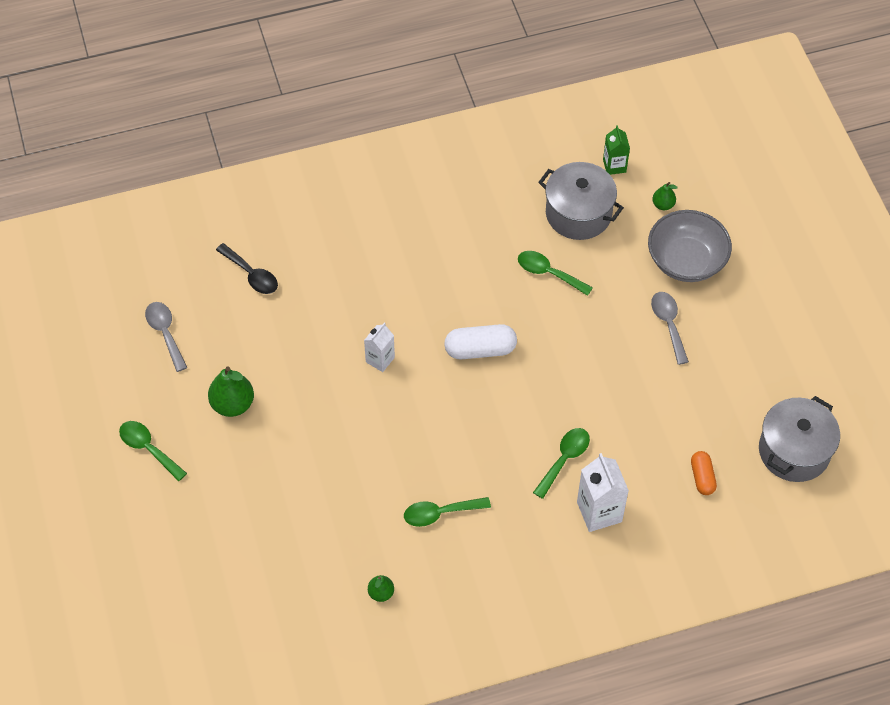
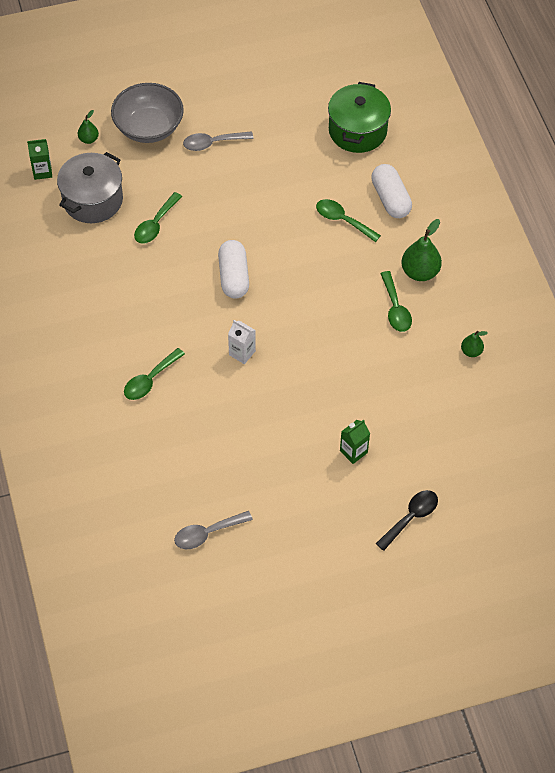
camera: 90 degrees left, 0 degrees up
(148, 448) = (335, 540): green spoon -> green spoon (150, 380)
(233, 404) = (287, 471): green pear -> green pear (420, 272)
(251, 275) = (143, 460): black spoon -> black spoon (411, 517)
(253, 467) = (353, 451): none -> green carton
(599, 512) = (390, 199): white carton -> white capsule
(702, 477) = (357, 131): orange capsule -> green pot
(794, 451) = (333, 72): grey pot -> none

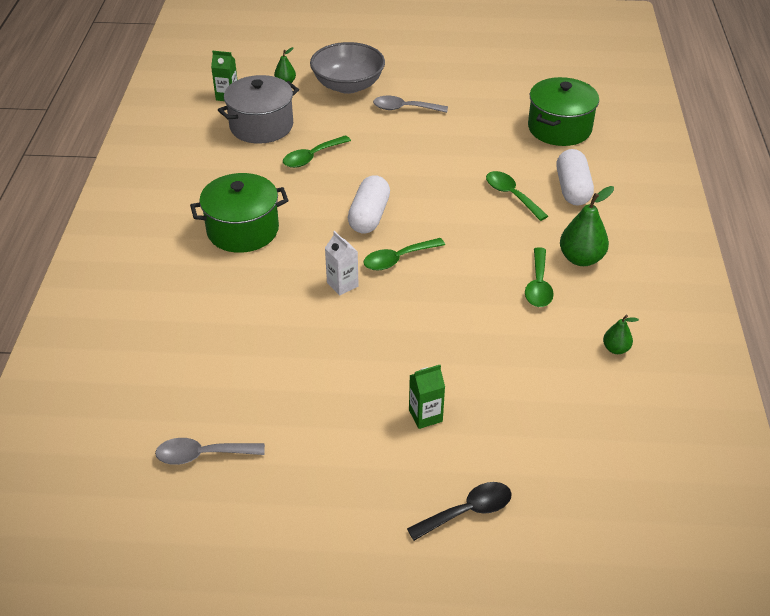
camera: 20 degrees right, 15 degrees down
(134, 322) = (243, 230): none -> green pot
(150, 380) = (228, 284): green spoon -> green spoon (397, 259)

